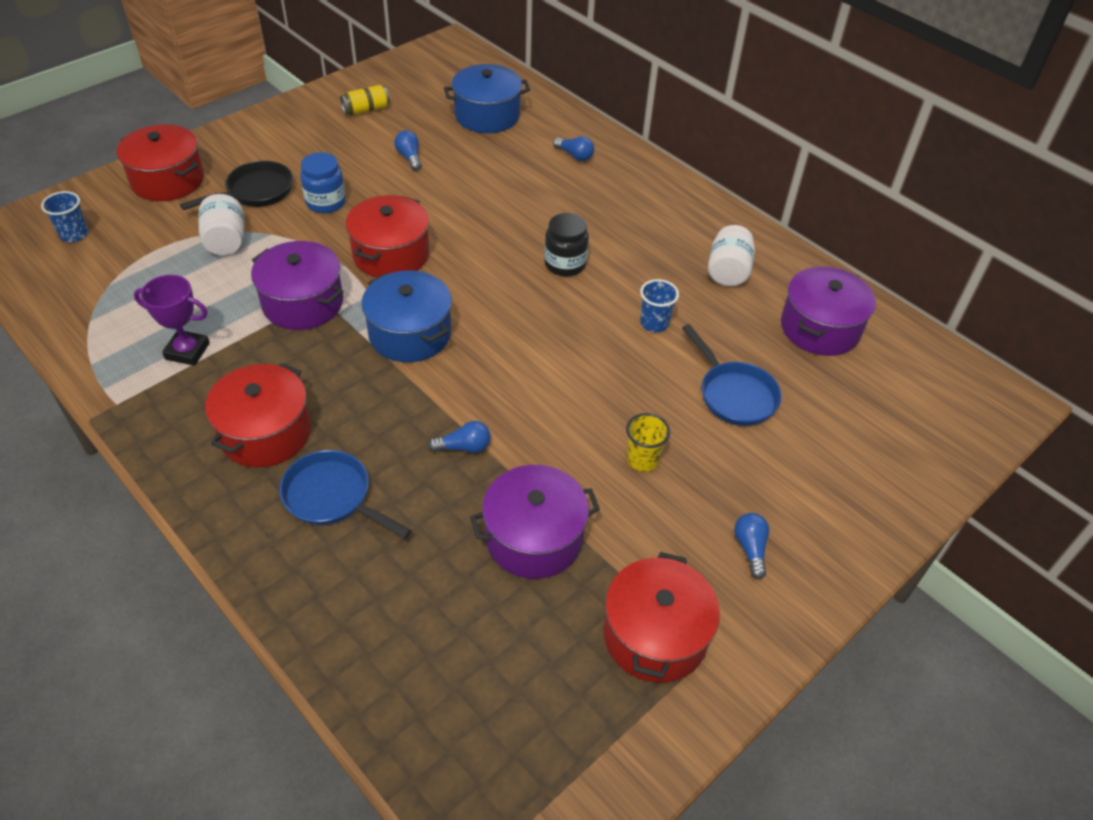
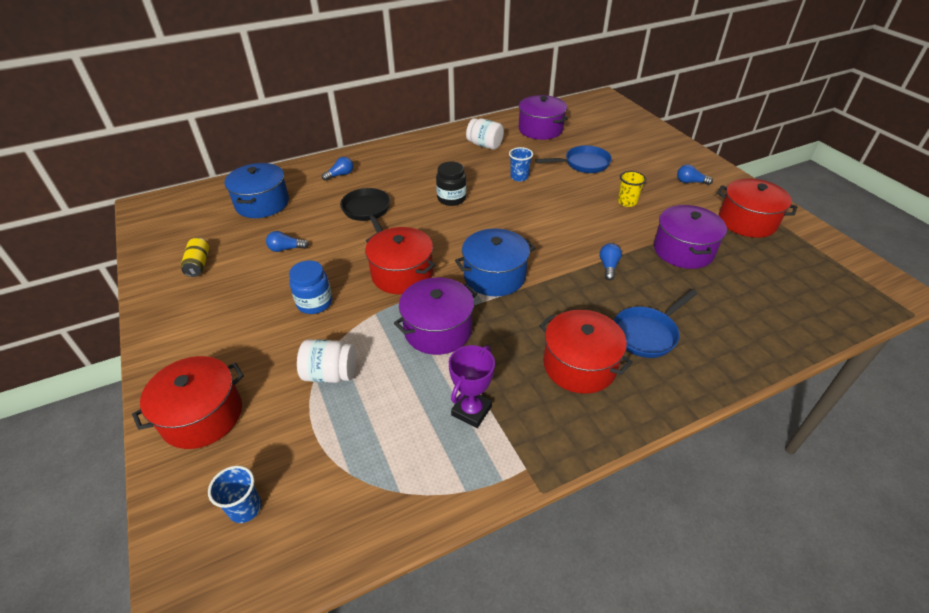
camera: 70 degrees left, 5 degrees down
(255, 192) = (269, 347): black pan -> black pan (367, 211)

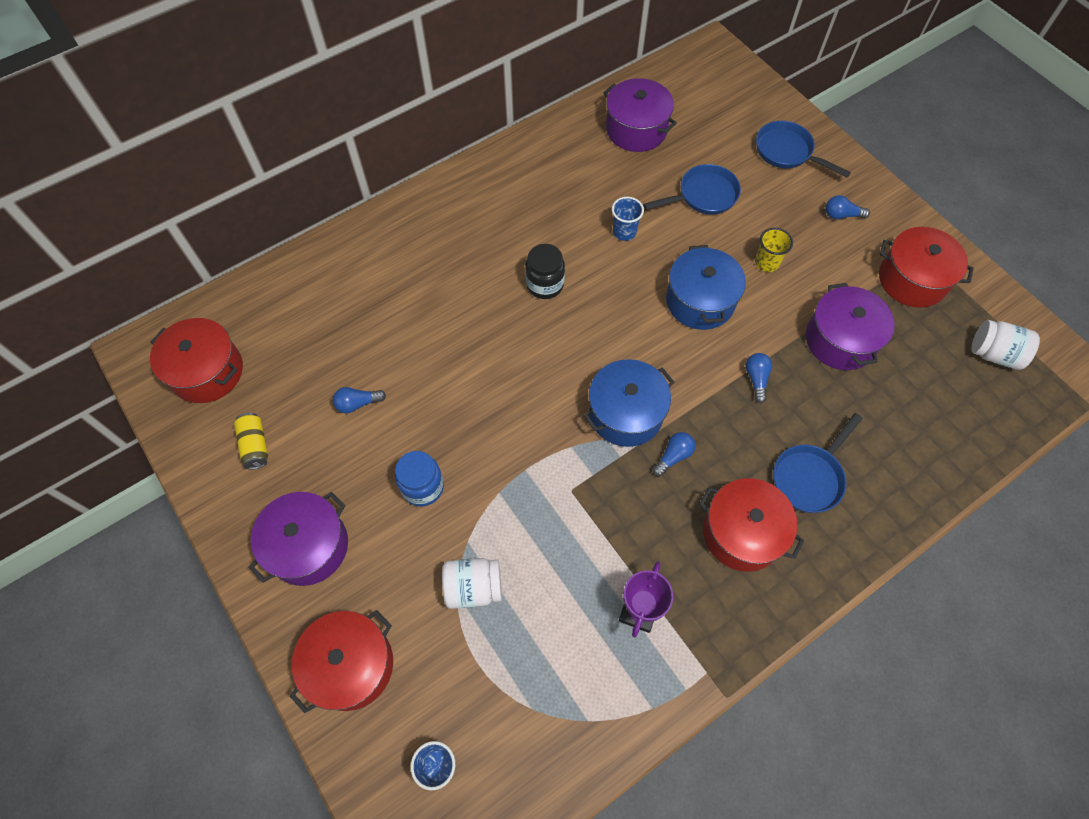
camera: 10 degrees left, 20 degrees up
(262, 203) = (297, 326): blue pot -> blue pot (700, 301)
(340, 175) = (385, 257): blue light bulb -> blue light bulb (673, 456)
(367, 211) = (442, 322): black pan -> none
(402, 274) = (515, 426): red pot -> red pot (207, 371)
(438, 330) = (577, 506): purple pot -> purple pot (308, 546)
(485, 145) = (566, 172): white jar -> white jar (994, 354)
(651, 148) = (787, 152): none -> blue pan

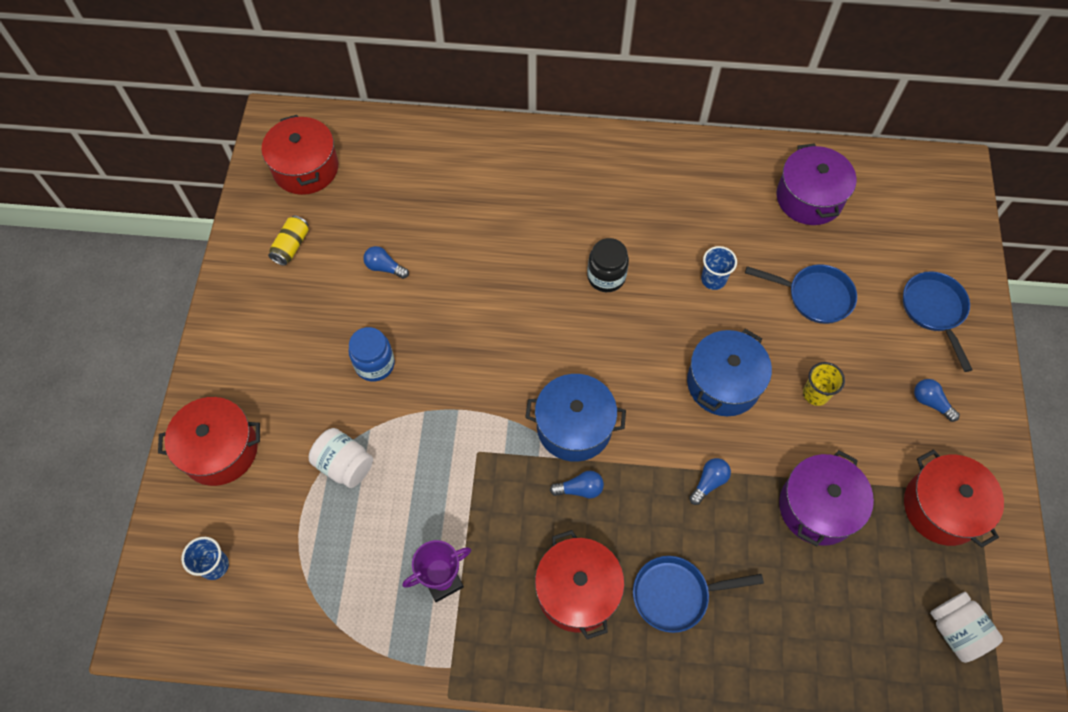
camera: 40 degrees right, 0 degrees up
(308, 546) = (264, 345): purple pot -> none

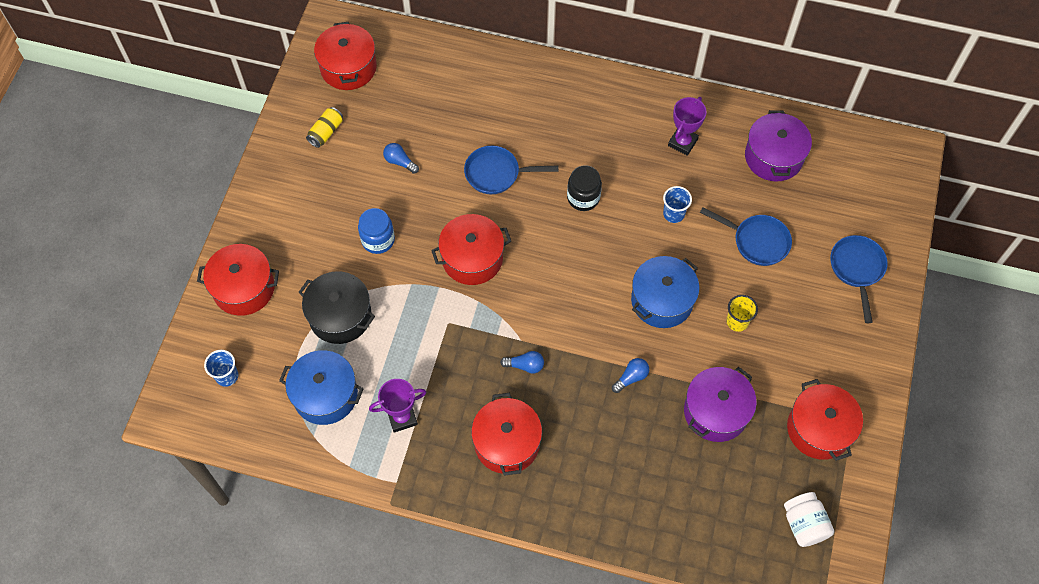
camera: 10 degrees right, 0 degrees up
(344, 465) = (340, 316): white jar -> black pot
(491, 368) = (472, 258): none -> red pot
(574, 426) = (530, 316): blue pot -> blue pot (325, 395)
(676, 595) = (585, 459): blue pan -> blue pan (497, 173)
(704, 197) = (682, 142): none -> purple trophy
(930, 402) = (832, 344): blue light bulb -> none

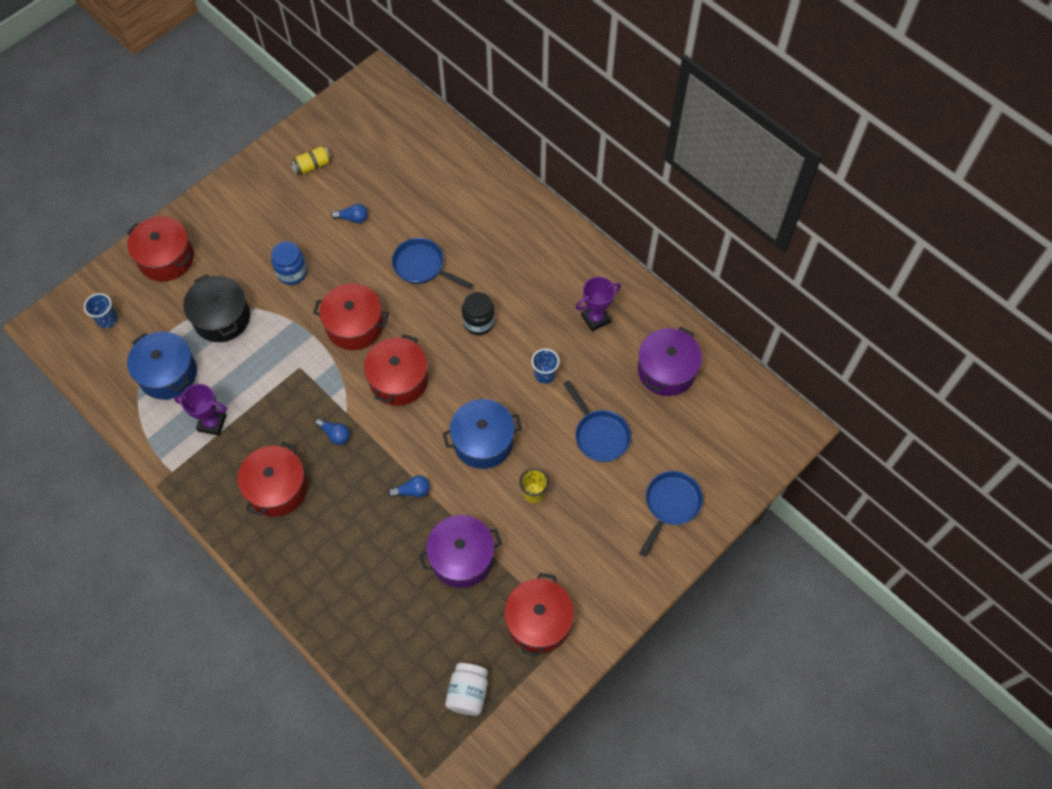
camera: 30 degrees right, 0 degrees up
(348, 67) = (366, 122): red pot -> red pot (399, 380)
(400, 162) = (352, 218): blue light bulb -> blue light bulb turned 120 degrees clockwise

